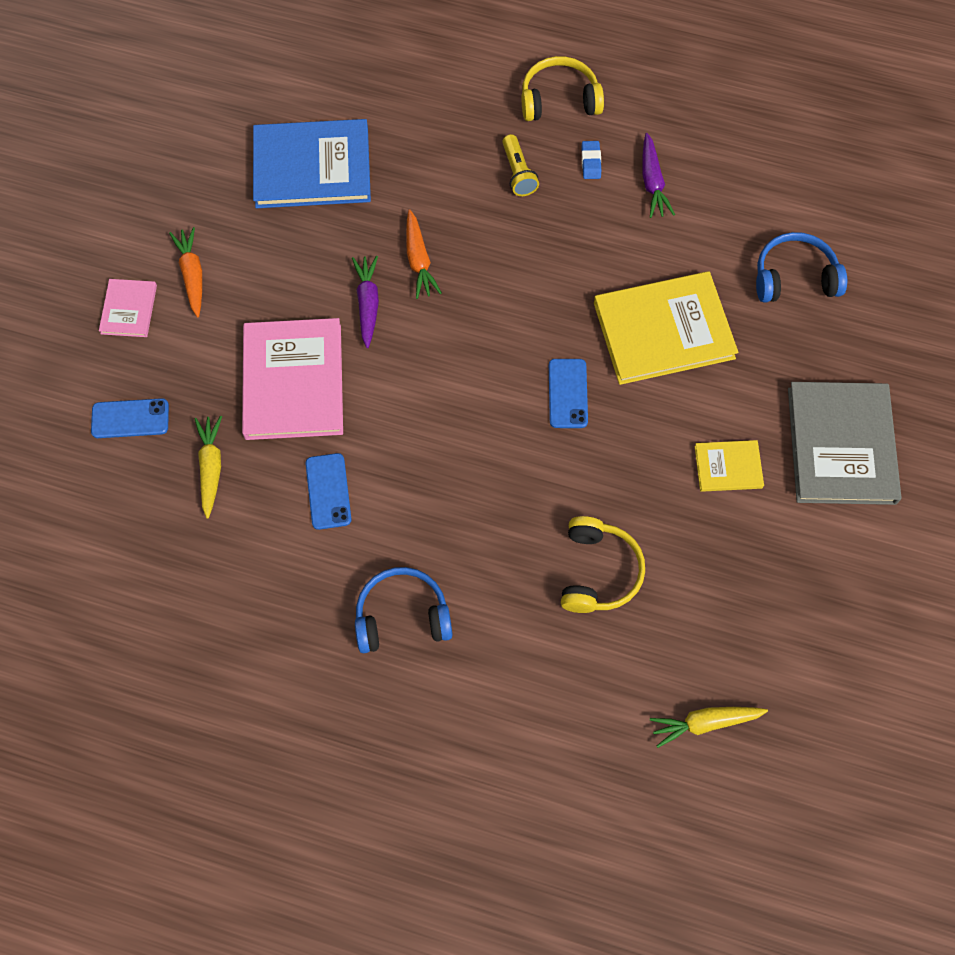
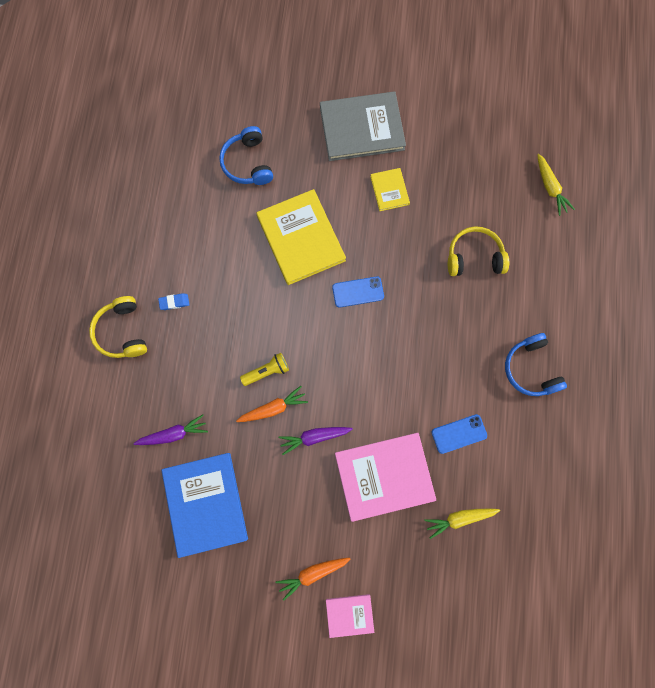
camera: 100 degrees left, 10 degrees up
(130, 419) = (435, 587): blue phone -> none
(518, 173) = (190, 351): yellow flashlight -> yellow flashlight (267, 371)
(652, 182) = (186, 259): purple carrot -> purple carrot (173, 434)

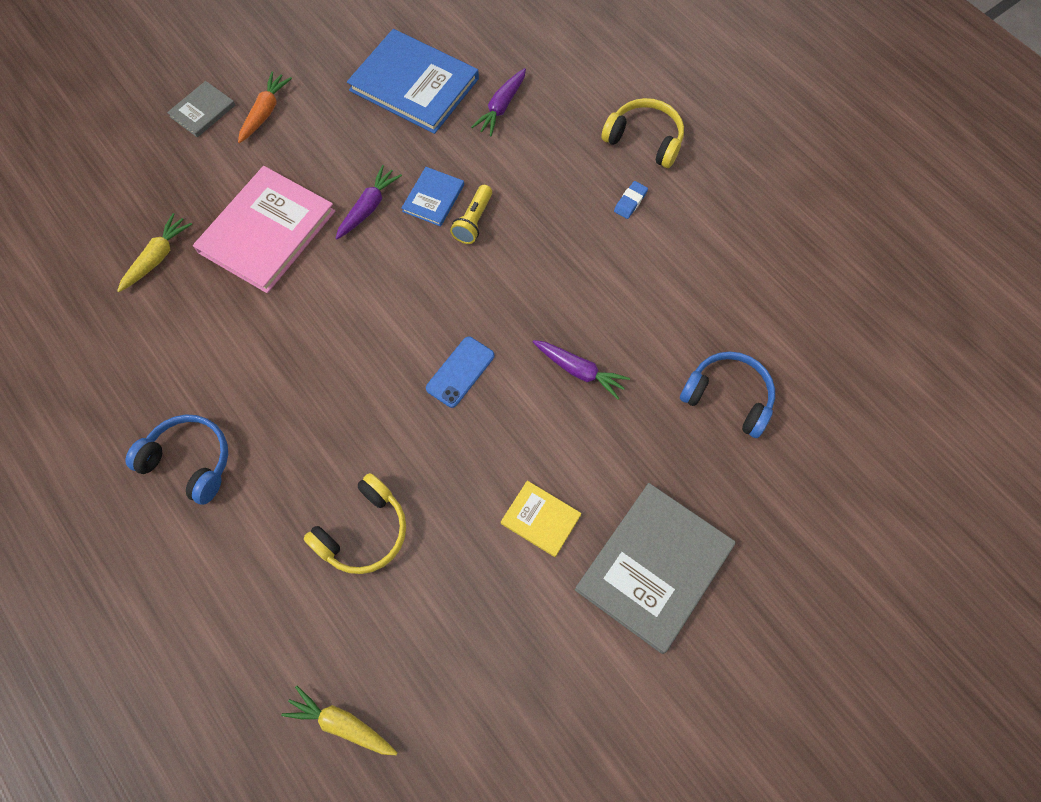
camera: 135 degrees right, 10 degrees down
(273, 408) = (433, 198): orange carrot -> blue book
(301, 238) = (579, 371): yellow book -> purple carrot
(349, 615) = (202, 111): pink book -> grey book
(459, 434) = (220, 329): blue phone -> none

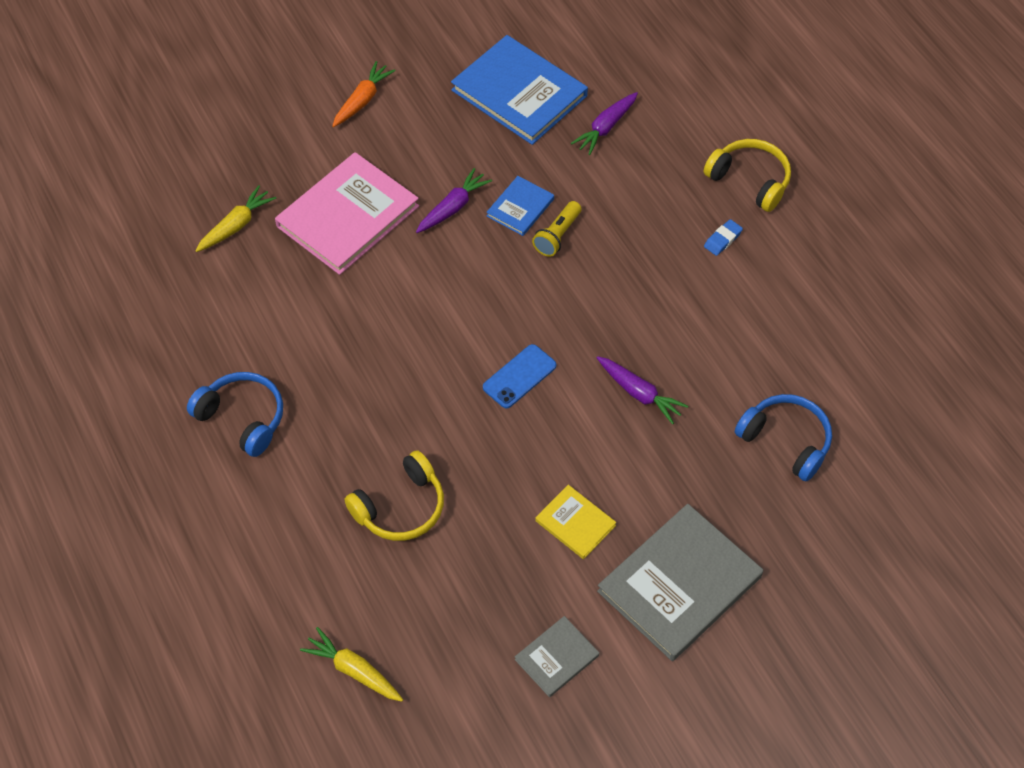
camera: 10 degrees right, 10 degrees down
(202, 111) = (300, 90): grey book -> grey book (557, 657)

